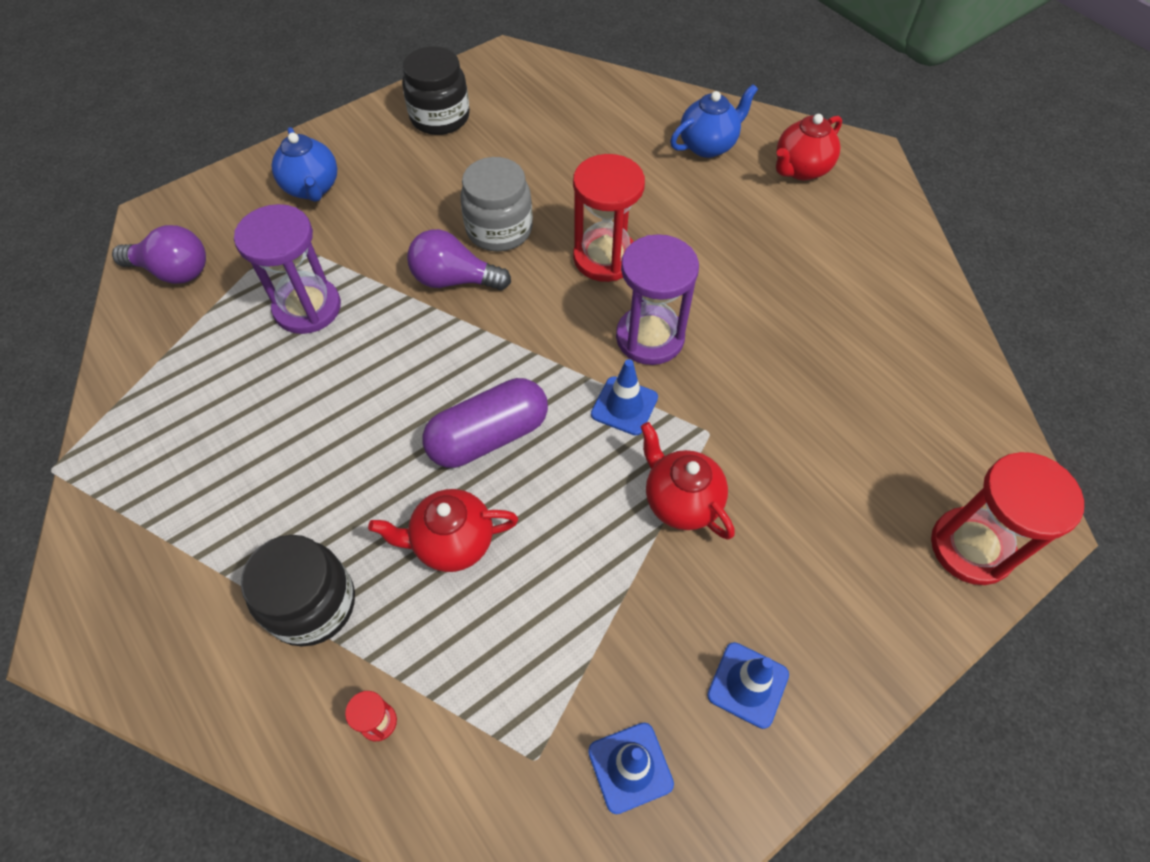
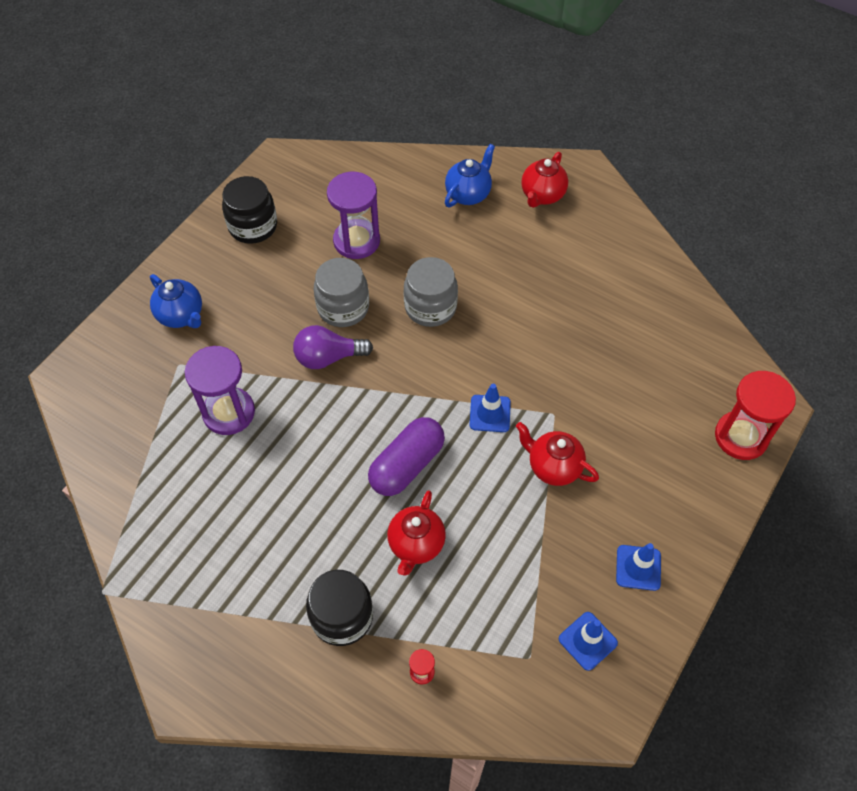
camera: 20 degrees left, 0 degrees up
(173, 271) = (108, 416): purple light bulb -> none
(452, 542) = (416, 544): red teapot -> red teapot turned 45 degrees counterclockwise
(605, 258) = (430, 307): red hourglass -> grey jar
(650, 337) = (487, 358): purple hourglass -> purple hourglass (356, 241)

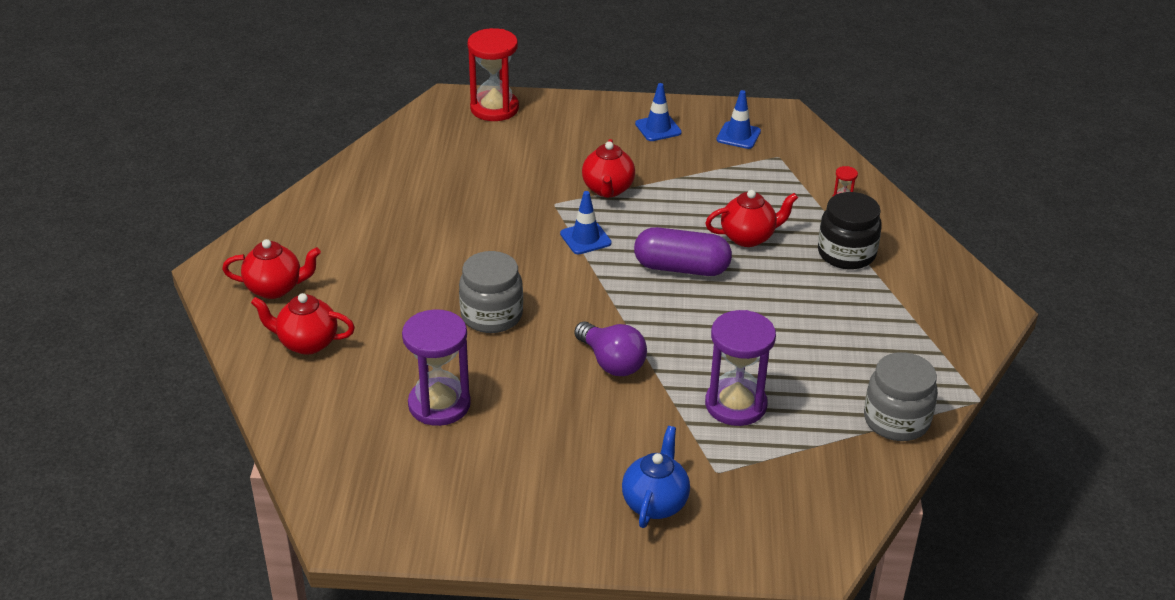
camera: 120 degrees left, 20 degrees down
(253, 226) = (478, 505): black jar -> none
(343, 307) = (541, 377): grey jar -> grey jar (896, 420)
(468, 194) = (307, 343): blue teapot -> red teapot

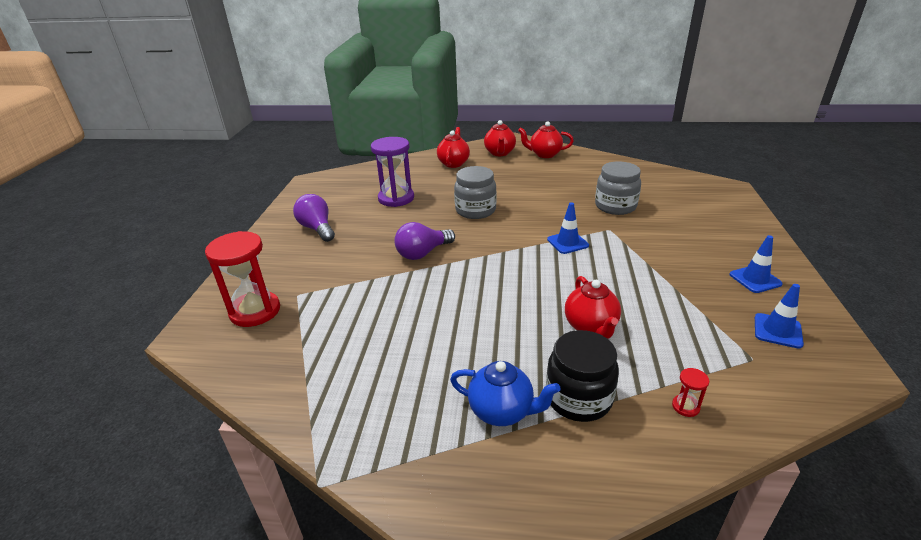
camera: 95 degrees right, 5 degrees down
(494, 108) = (729, 203): red hourglass -> red hourglass (255, 311)
(538, 486) = (317, 229): none -> purple light bulb
(608, 189) = (639, 252): red teapot -> red teapot (544, 154)
(655, 503) = (282, 268): blue teapot -> blue teapot (502, 411)
(681, 268) = (537, 286): purple capsule -> none
(735, 405) = (363, 307): purple hourglass -> none
(896, 420) = (312, 405): grey jar -> grey jar (615, 206)

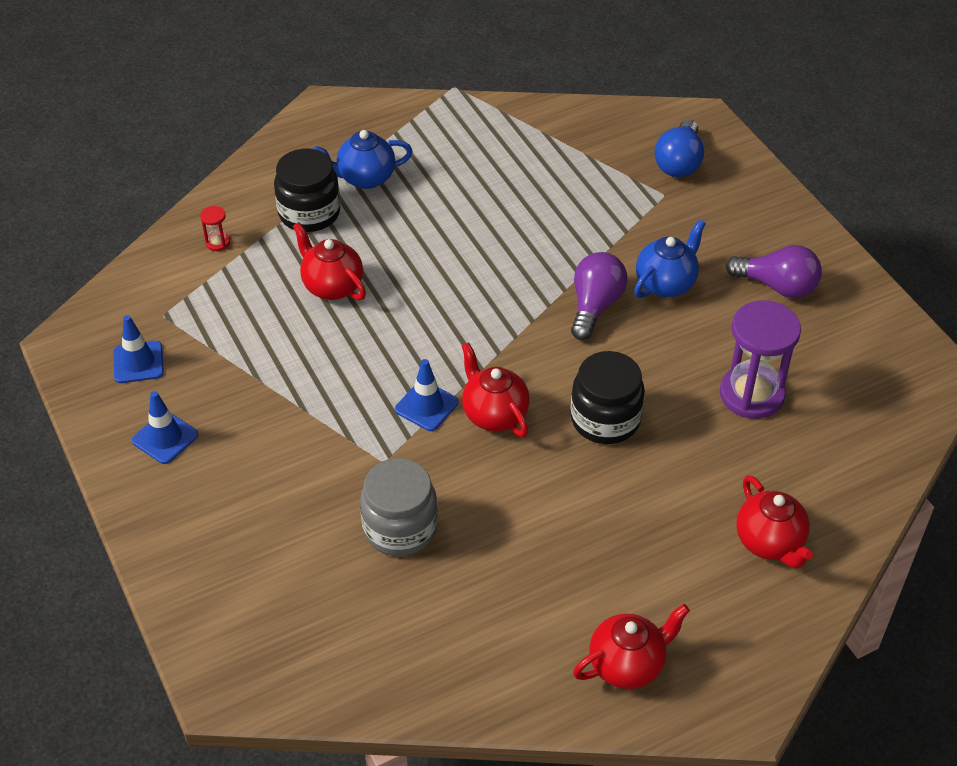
camera: 145 degrees right, 15 degrees up
(255, 311) = (679, 163): red hourglass -> blue light bulb
(370, 249) = (666, 284): none -> blue teapot
(475, 210) = (605, 419): grey jar -> black jar
(499, 153) = (720, 627): red teapot -> red teapot (494, 414)

